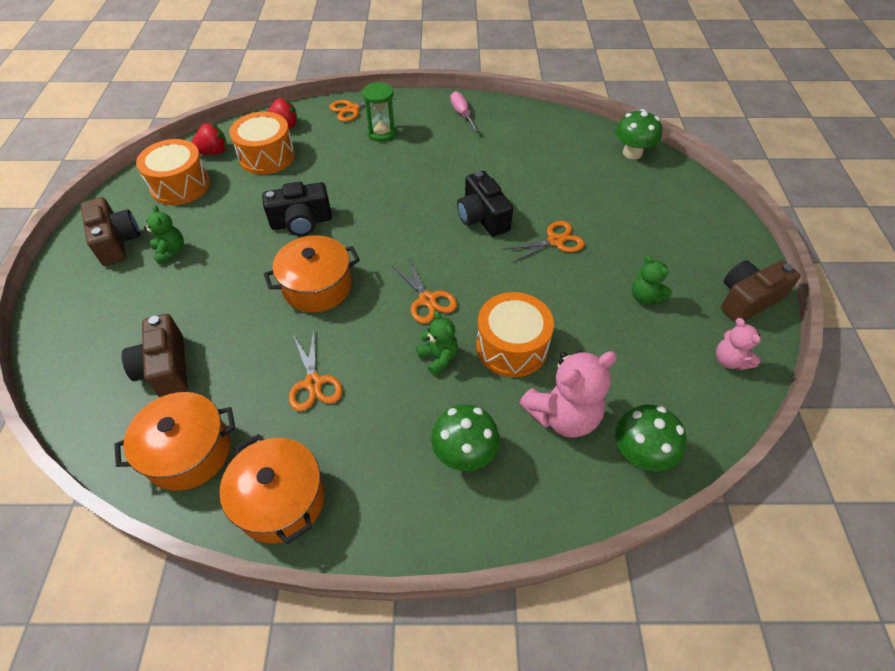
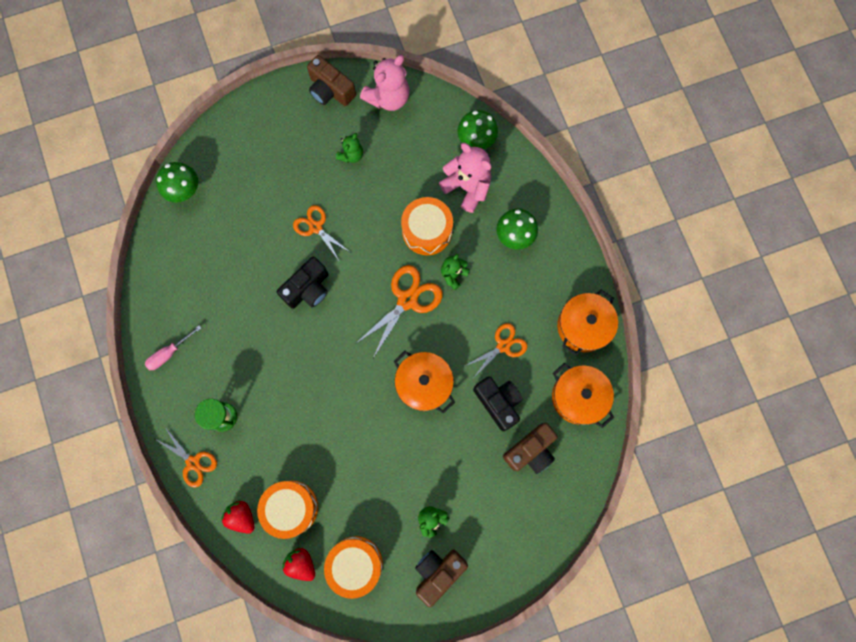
camera: 110 degrees left, 25 degrees up
(301, 222) = (363, 431): black camera -> black camera (498, 402)
(427, 299) = (407, 300): orange scissors -> orange scissors, size x1.52
(729, 360) = (388, 97): pink teddy bear -> pink teddy bear, size x1.77

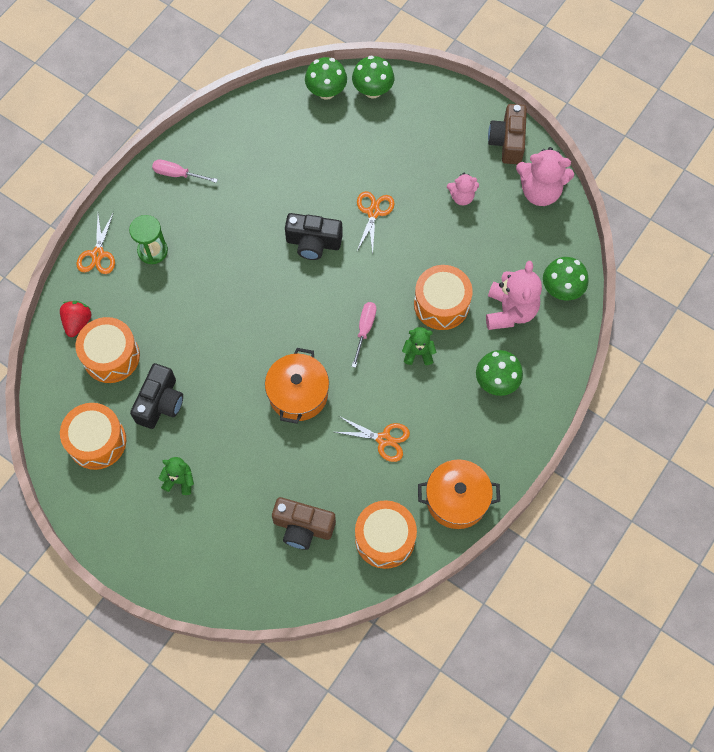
camera: 55 degrees right, 10 degrees down
(210, 155) = (372, 90): none -> green mushroom
(301, 563) = (69, 396): red strawberry -> none
(351, 155) = (462, 197): green teddy bear -> pink teddy bear
(407, 300) = (364, 329): orange scissors -> pink screwdriver
(438, 572) = (136, 516): brown camera -> none
(498, 402) = (327, 469): black camera -> black camera (160, 403)
(578, 397) = (385, 538): orange pot -> orange drum

